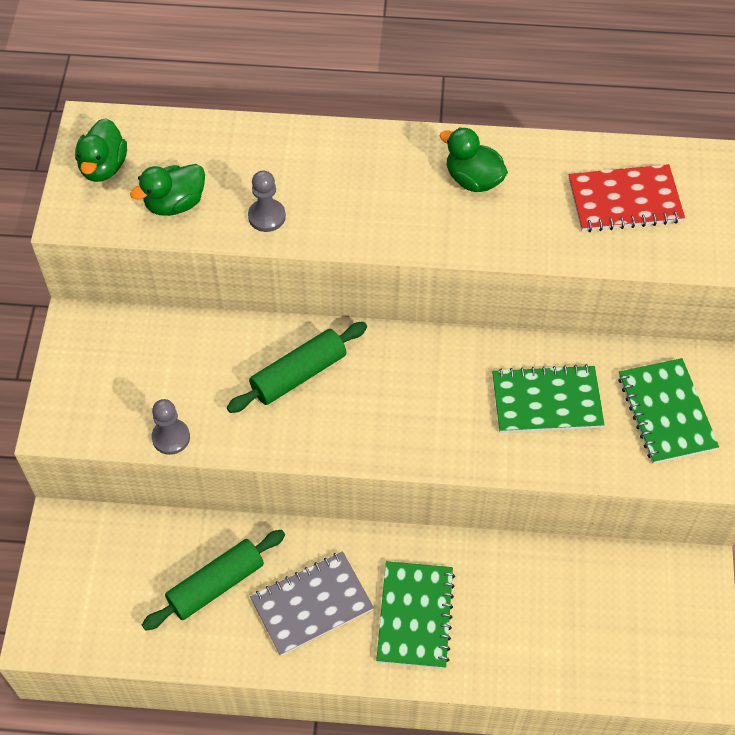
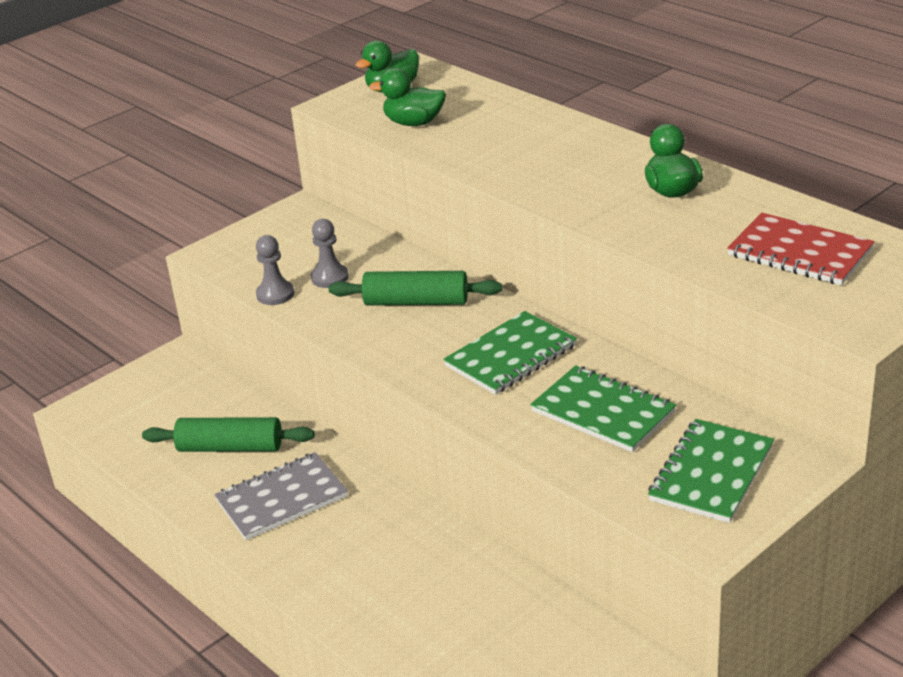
camera: 45 degrees right, 25 degrees down
(267, 216) = (470, 152): grey pawn -> grey pawn (330, 278)
(312, 604) = (282, 499): grey notebook -> grey notebook turned 45 degrees counterclockwise
(415, 616) = (351, 553): green notebook -> green notebook (510, 356)

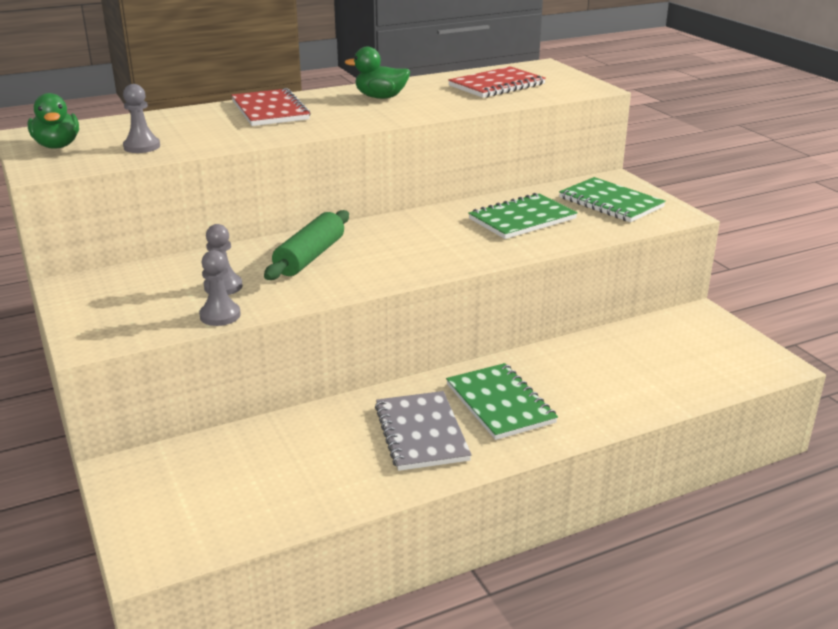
camera: 75 degrees left, 5 degrees down
(230, 447) = (318, 453): green rolling pin -> none
(414, 123) = (142, 147): green duck -> grey pawn
(510, 356) = (426, 235): green notebook -> green notebook (500, 403)
(568, 145) = (270, 110): none -> red notebook

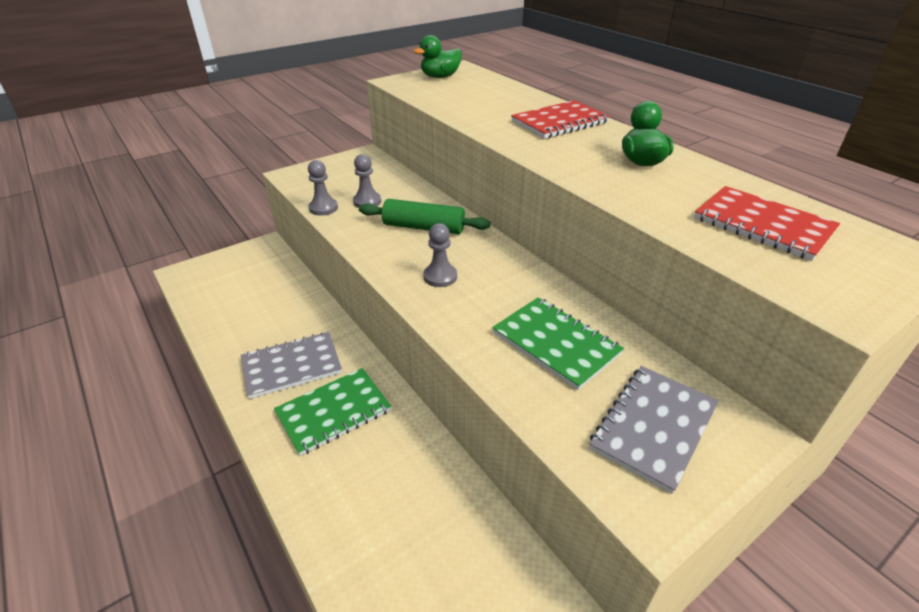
camera: 80 degrees right, 10 degrees up
(142, 147) = (448, 97): grey pawn -> grey pawn (440, 276)
(611, 202) = (654, 427): green notebook -> grey notebook

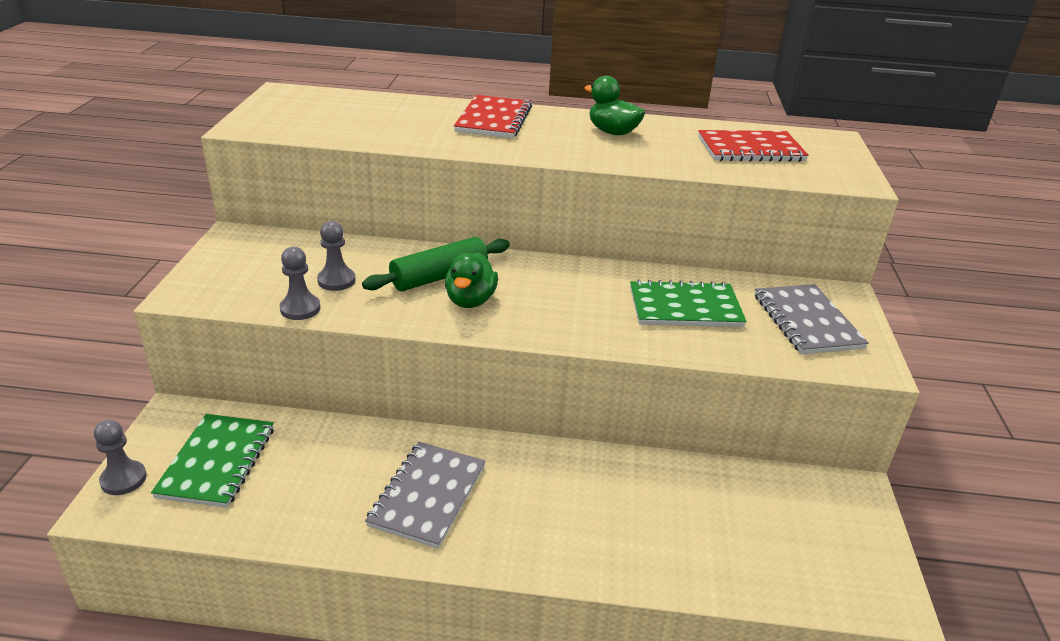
camera: 50 degrees left, 5 degrees down
(333, 412) = (530, 499): green notebook -> green notebook (217, 462)
(440, 77) = (285, 108): green duck -> green duck (470, 300)
(440, 276) = (529, 308): grey pawn -> grey pawn (123, 479)

